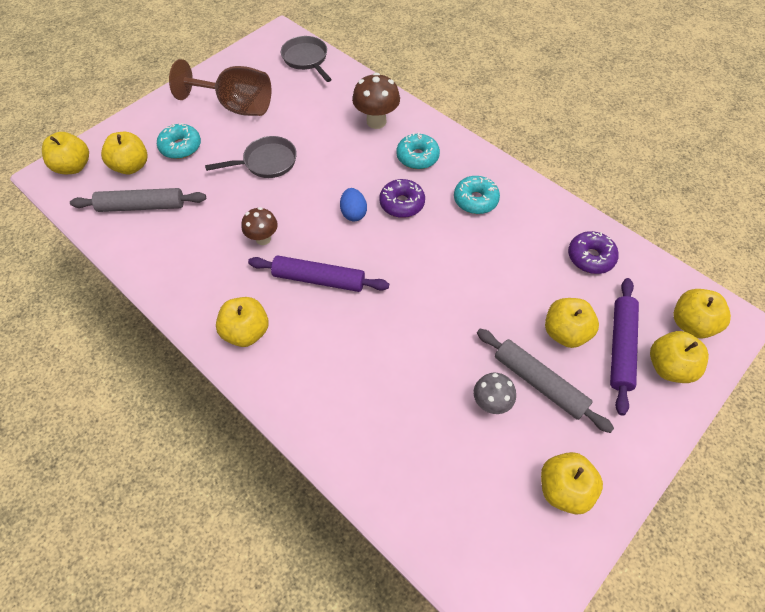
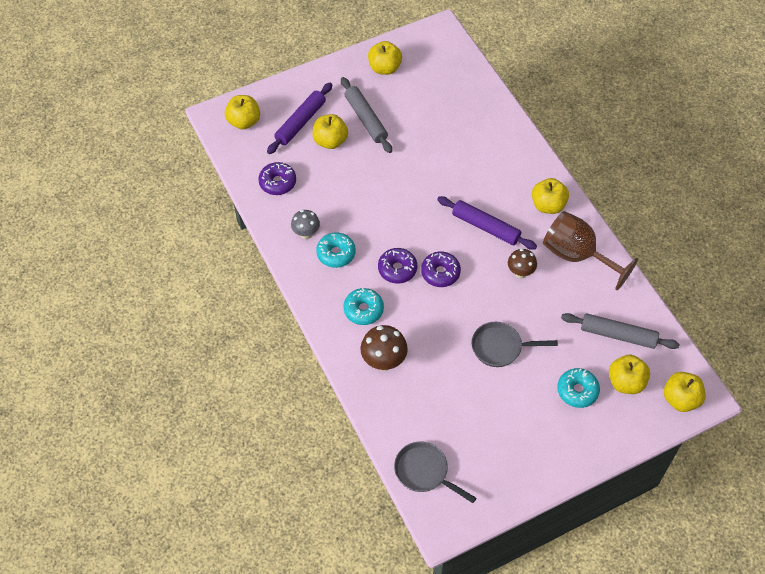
camera: 160 degrees left, 0 degrees up
(236, 106) = (515, 426): brown goblet -> brown goblet (577, 255)
(306, 59) = (424, 472): grey pan -> grey pan turned 135 degrees clockwise
(353, 213) = (440, 273): blue egg -> purple donut
(490, 403) = (402, 117): grey mushroom -> grey mushroom (306, 233)
(669, 367) = (279, 104): yellow apple -> none

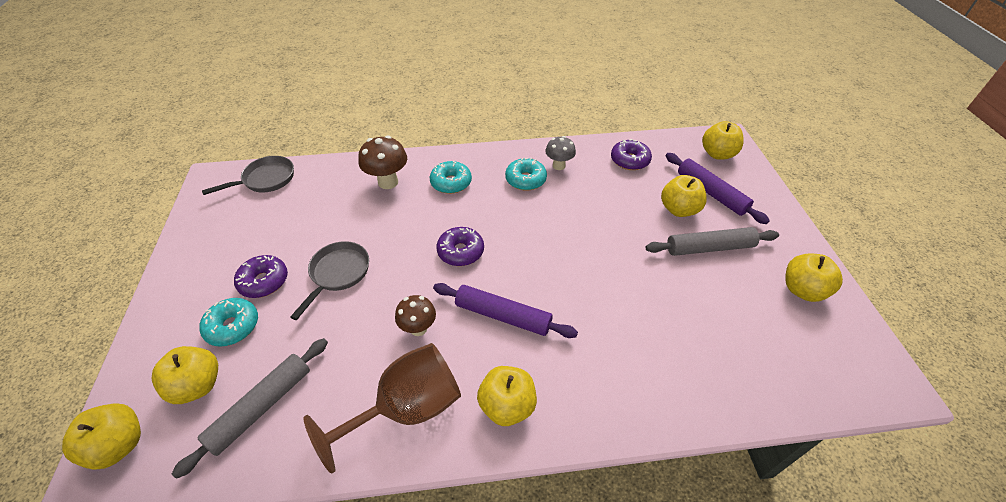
camera: 110 degrees right, 10 degrees down
(397, 269) = (484, 218): purple donut -> purple donut (264, 281)
(486, 227) = (502, 316): purple rolling pin -> purple rolling pin turned 60 degrees clockwise

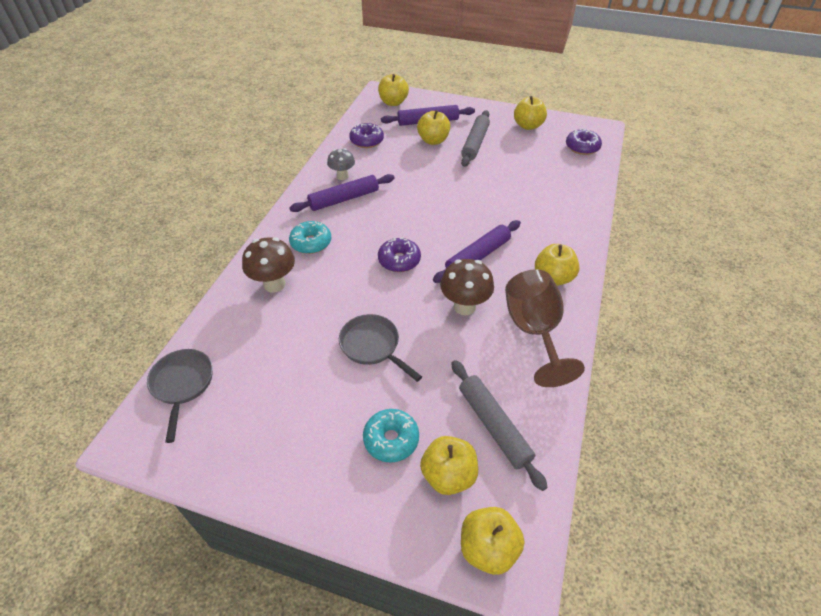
camera: 65 degrees left, 0 degrees up
(264, 281) = (346, 406): purple donut -> purple donut (582, 147)
(418, 328) = (464, 306): brown mushroom -> brown mushroom, size x1.51
(525, 180) = (344, 199): turquoise donut -> purple rolling pin

